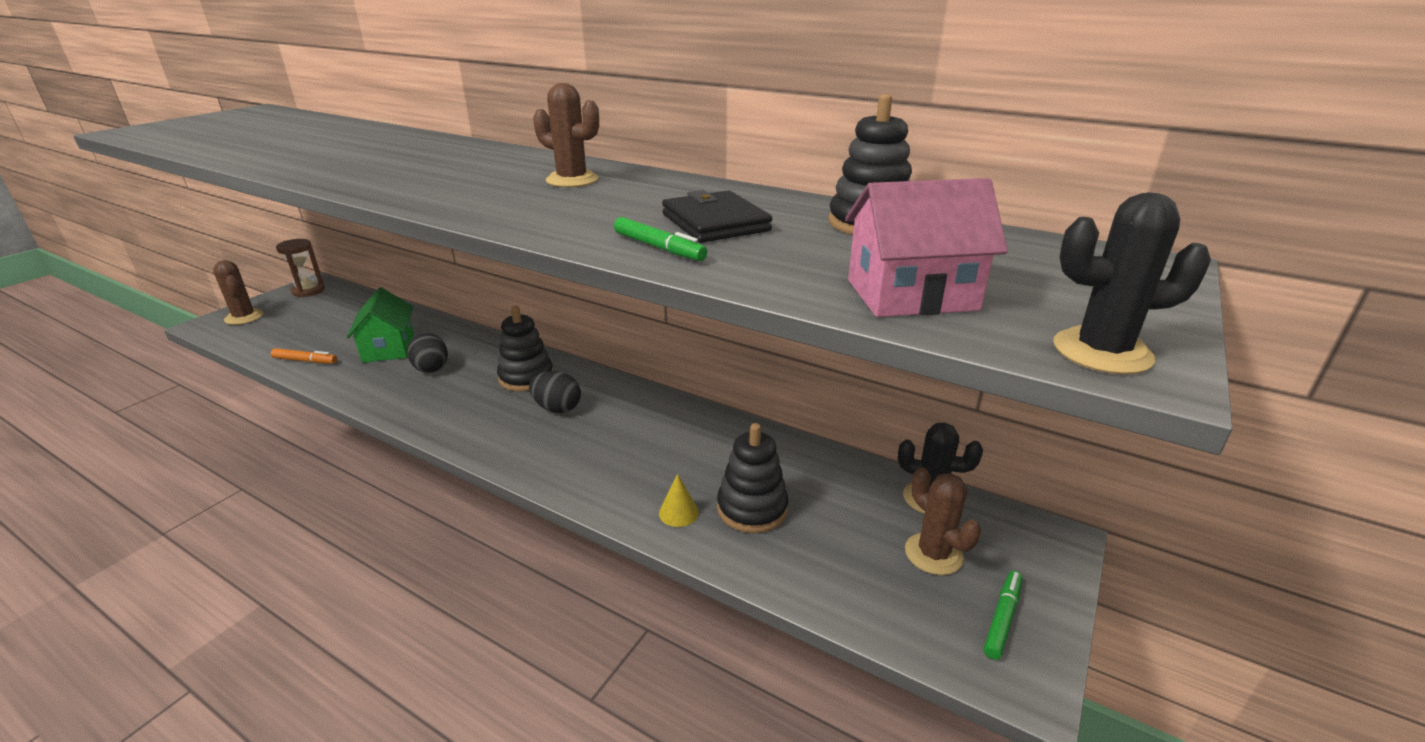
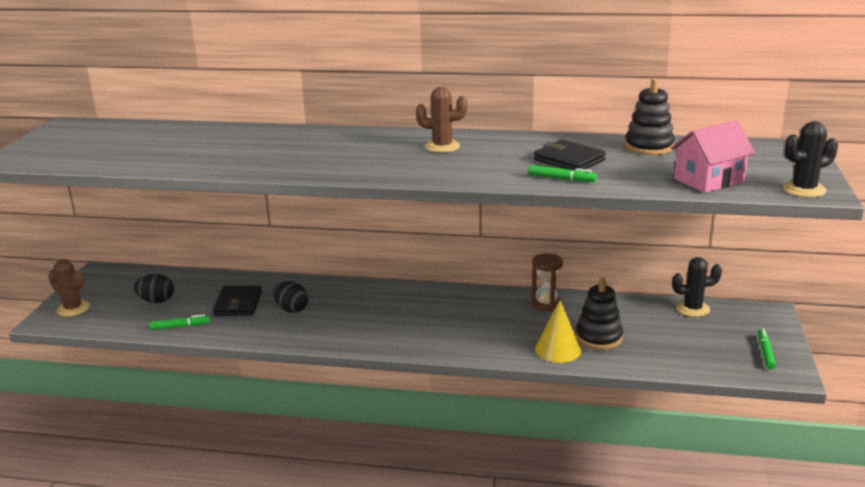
camera: 20 degrees left, 5 degrees down
(305, 361) = (180, 326): orange marker -> green marker
(308, 291) = (102, 278): brown hourglass -> brown hourglass (546, 304)
(388, 348) = (238, 304): green house -> black wallet
(526, 377) = (373, 300): black stacking toy -> none
(557, 408) = (418, 313): black egg -> black egg (156, 301)
(678, 512) = (558, 350): yellow cone -> yellow cone, size x1.73
(933, 554) = (713, 334): brown cactus -> none

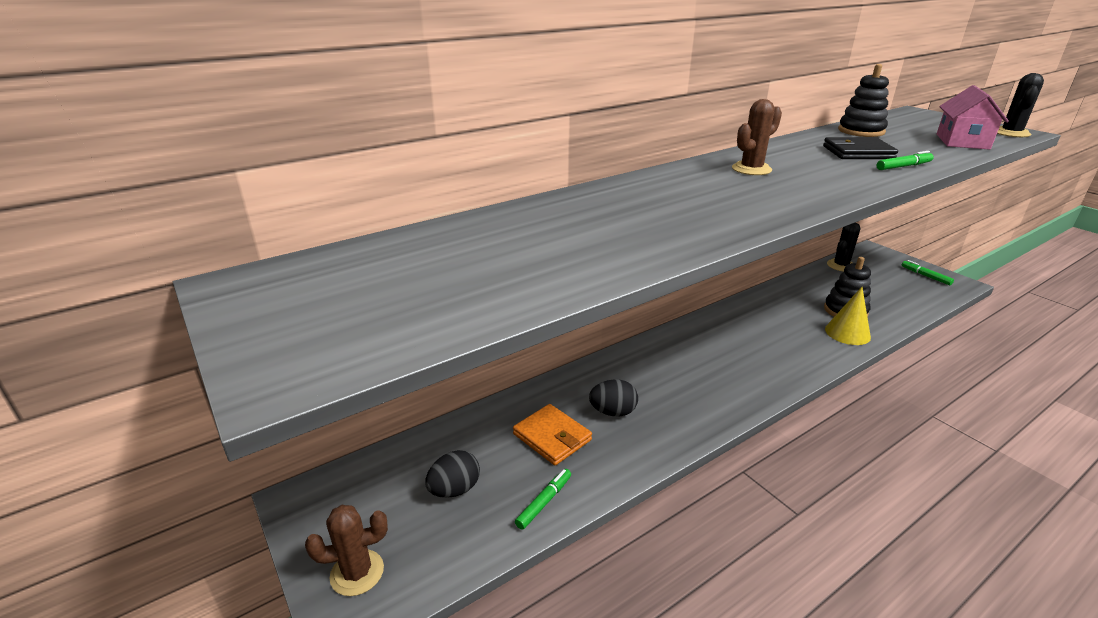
camera: 45 degrees left, 5 degrees up
(238, 304) = (552, 437): black wallet -> orange wallet
(546, 304) = (769, 302): brown hourglass -> none

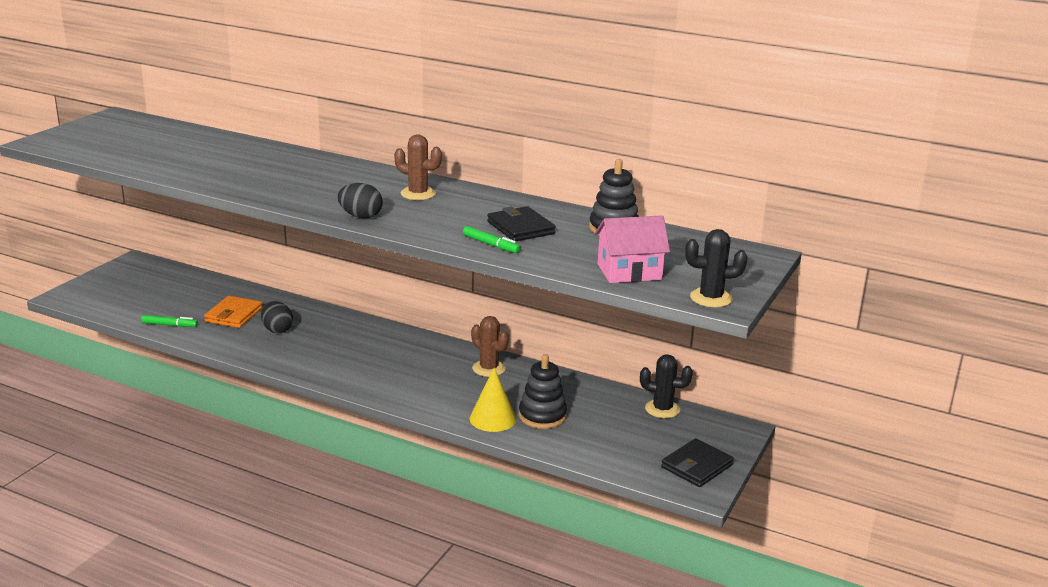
camera: 60 degrees right, 5 degrees down
(357, 573) = (91, 290): brown cactus -> brown cactus (489, 368)
(454, 489) = (165, 298): black egg -> black egg (360, 216)
(925, 276) = (697, 466): green marker -> black wallet

